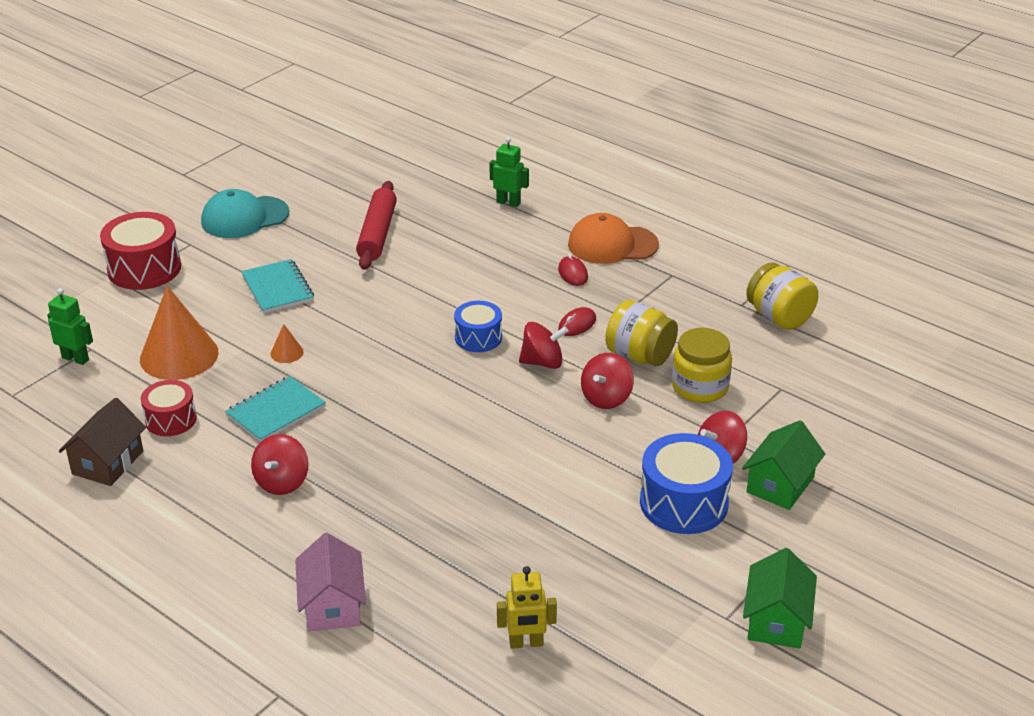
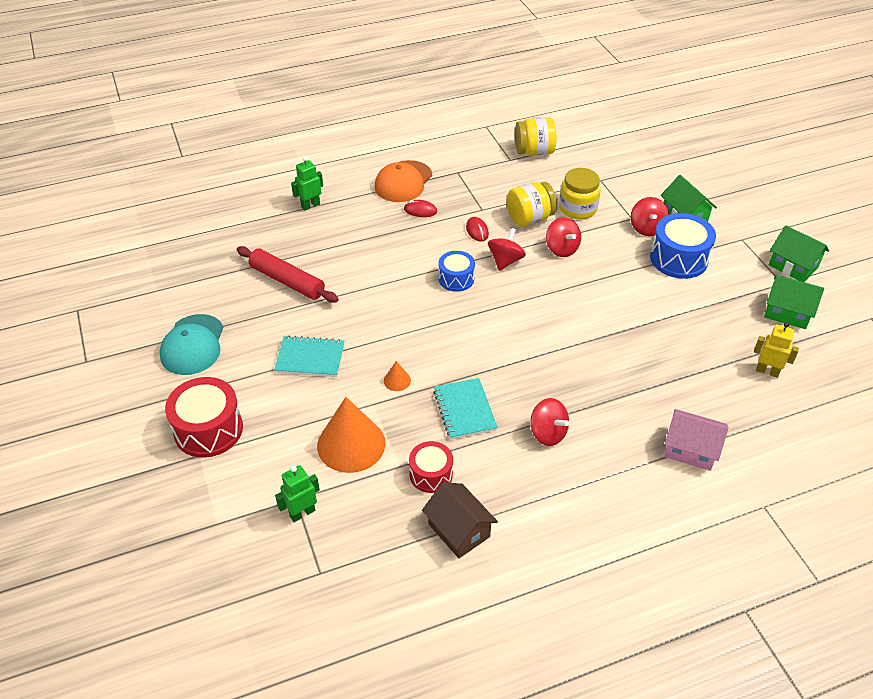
camera: 60 degrees left, 10 degrees up
(526, 643) = (767, 371): yellow robot -> yellow robot turned 90 degrees counterclockwise
(665, 637) = (787, 312): none -> green house

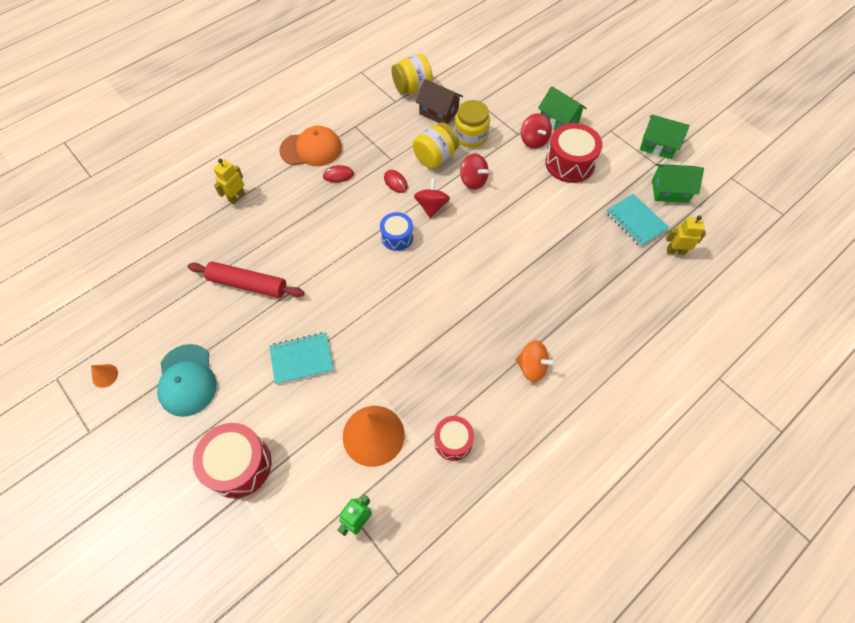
camera: 20 degrees left, 15 degrees up
(310, 205) = (237, 197): green robot -> yellow robot
(397, 380) = (387, 357): orange cone -> orange cone (105, 375)
(403, 182) = (311, 149): orange cap -> orange cap turned 105 degrees counterclockwise
(459, 530) = (497, 488): brown house -> brown house (439, 112)
(464, 410) = (455, 367): turquoise notebook -> turquoise notebook (635, 221)
(548, 433) = (532, 367): red spinning top -> orange spinning top
(678, 258) = (569, 163): blue drum -> red drum
(690, 449) = (646, 344): pink house -> none

